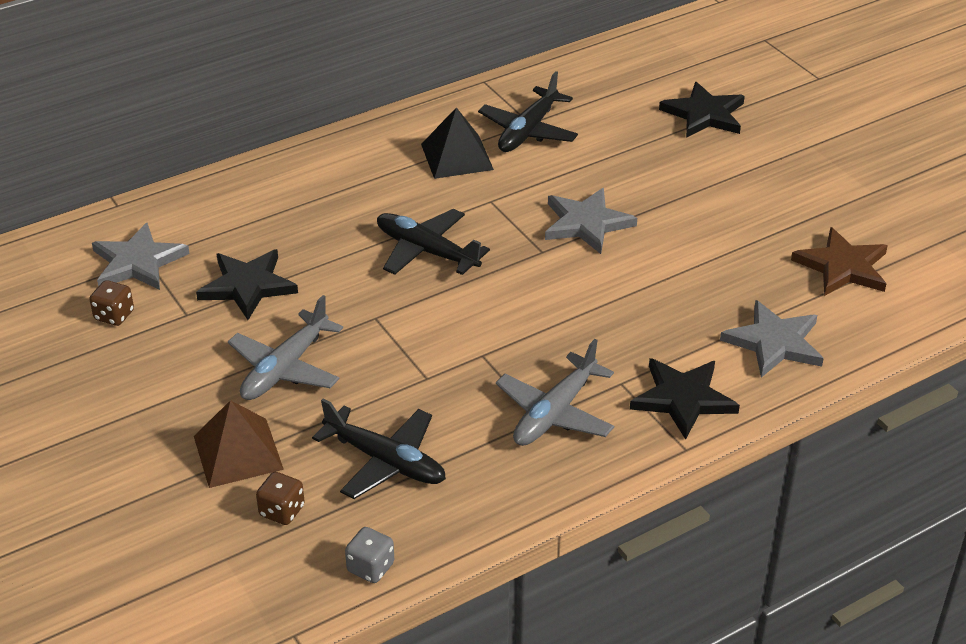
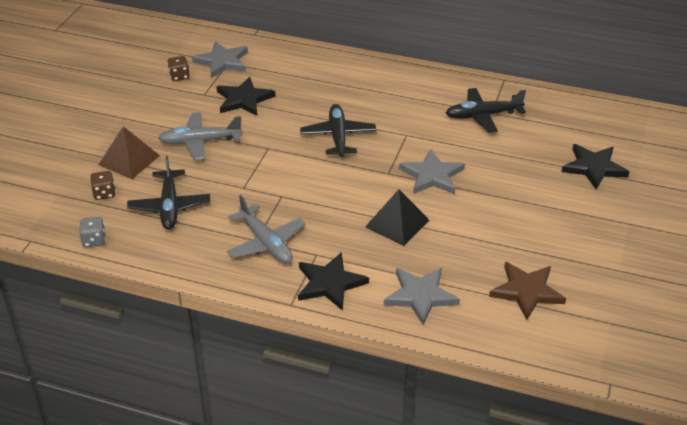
camera: 50 degrees right, 0 degrees up
(457, 156) = (427, 105): black pyramid -> black pyramid (397, 223)
(555, 413) = (266, 243): grey plane -> grey plane turned 120 degrees counterclockwise

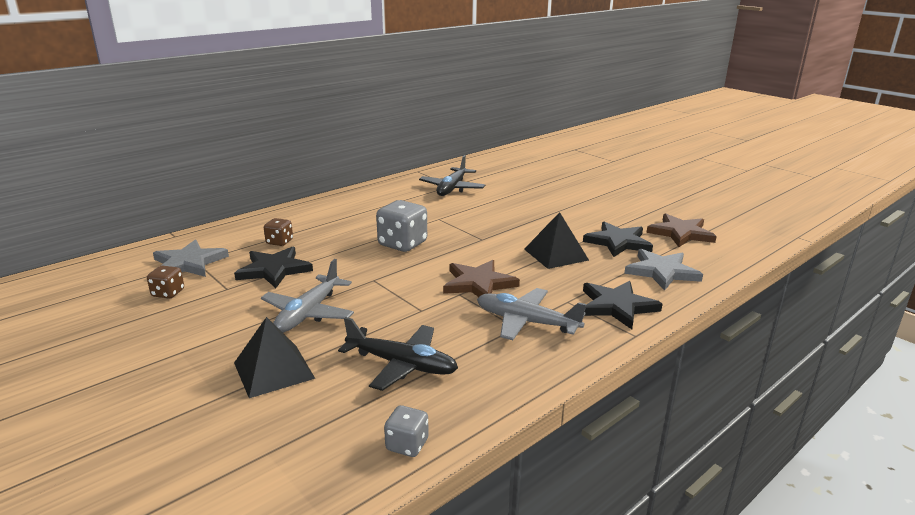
camera: 60 degrees left, 15 degrees down
(104, 193) = (317, 409): brown dice -> brown dice (279, 242)
(129, 160) = (273, 370): brown pyramid -> black pyramid
(266, 243) = (526, 322): grey plane -> grey plane turned 150 degrees counterclockwise
(305, 199) = (478, 284): none -> brown star
(338, 136) = (402, 244): black plane -> grey dice
(432, 175) = (506, 224): grey star -> none
(593, 168) = (556, 177): black star -> black star (618, 242)

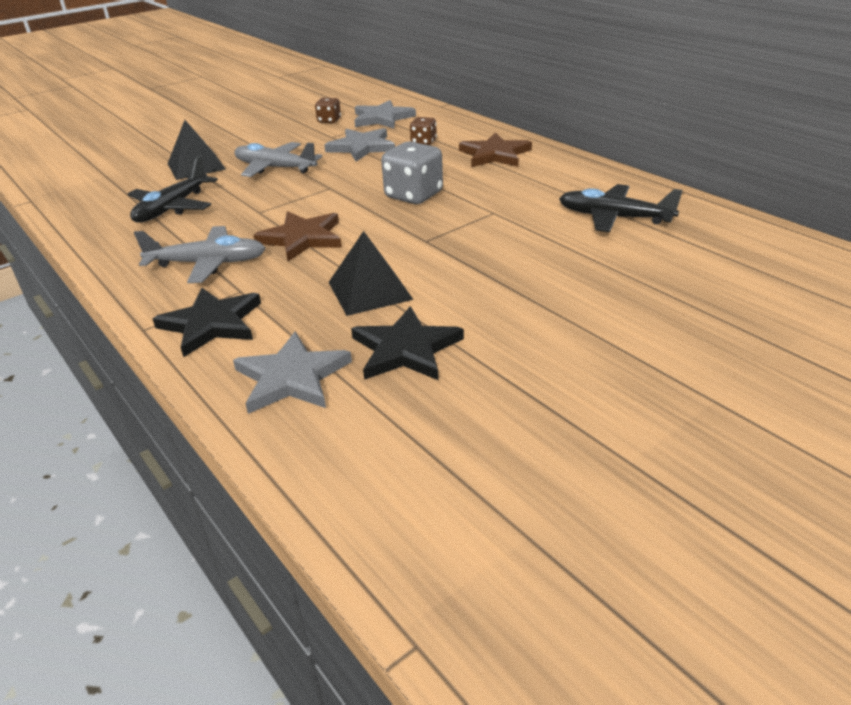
camera: 95 degrees right, 10 degrees up
(274, 270) = (362, 147): black star -> grey star
(407, 445) = (73, 215): grey dice -> none
(526, 322) = (207, 263): grey plane -> grey plane turned 60 degrees clockwise
(680, 233) = (441, 430): brown star -> brown star (494, 154)

